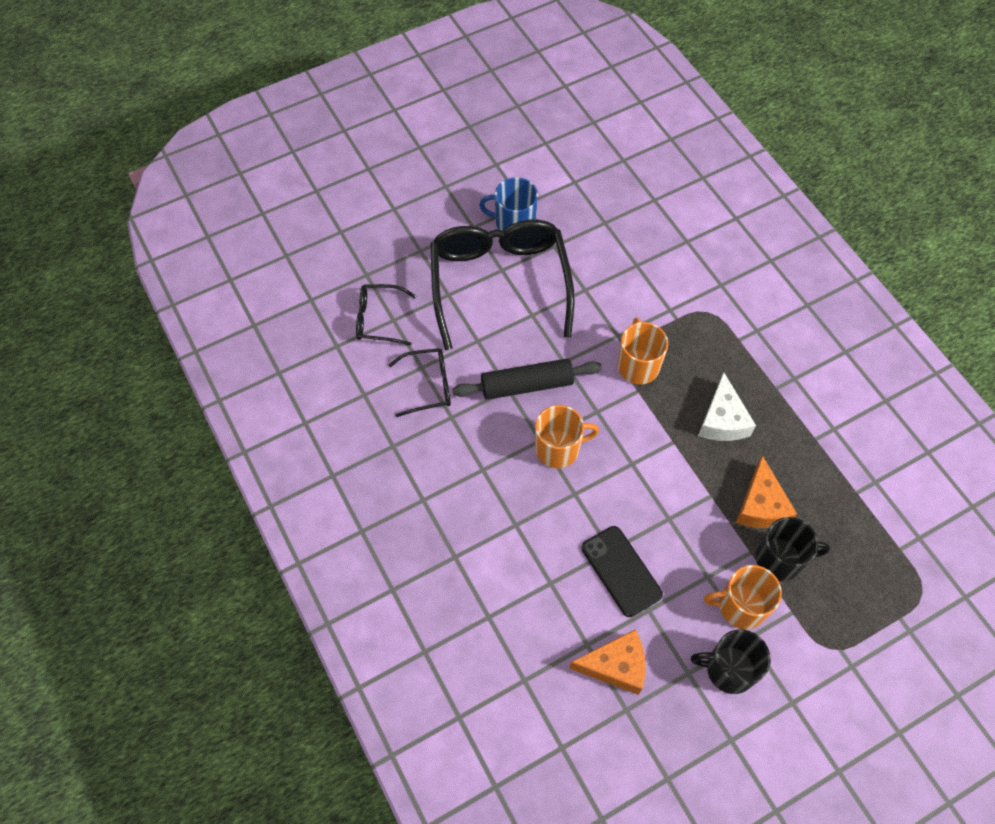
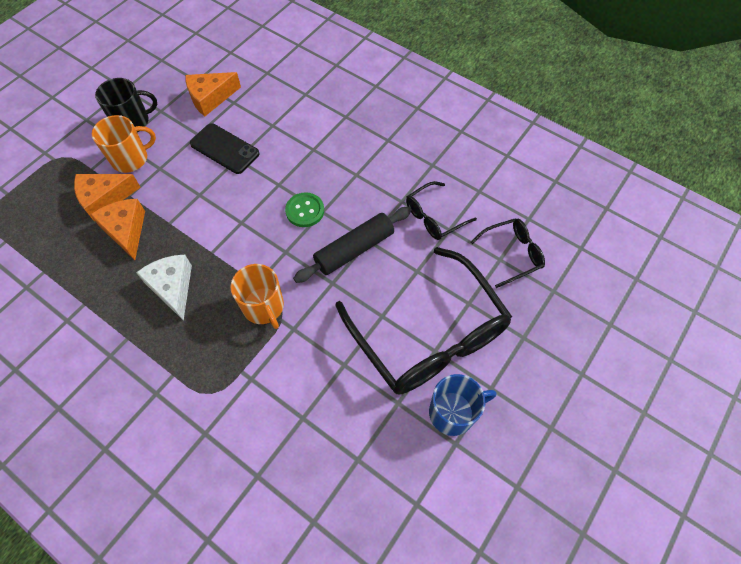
camera: 155 degrees right, 0 degrees up
(558, 448) = (305, 211): orange mug -> green button
(780, 559) = (105, 198): black mug -> orange cheese

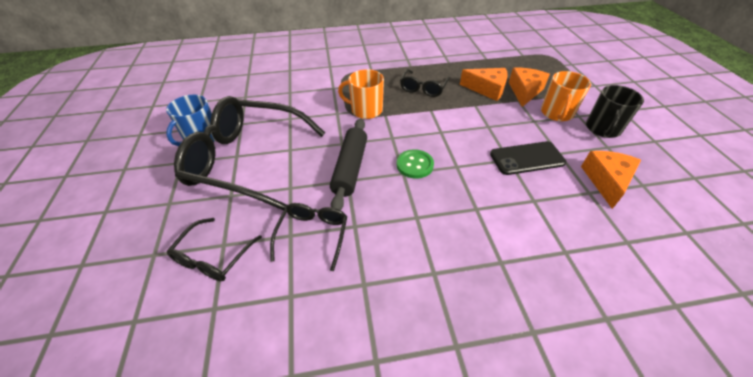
camera: 135 degrees right, 15 degrees down
(172, 287) = (423, 88): white cheese -> black glasses

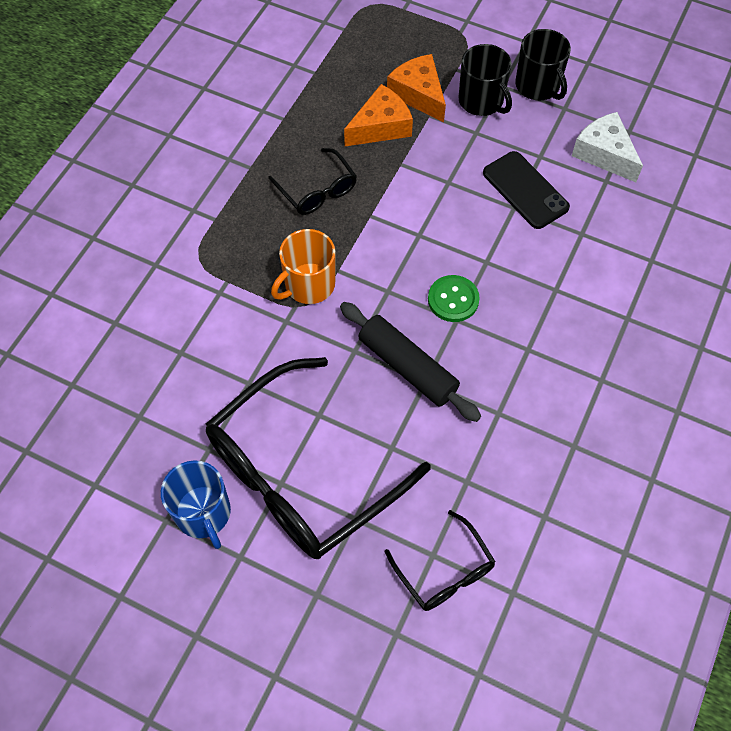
camera: 55 degrees left, 15 degrees up
(313, 235) = (482, 459): black glasses -> none
(527, 158) = (525, 190): black phone -> black phone turned 60 degrees counterclockwise
(556, 113) = (481, 101): orange mug -> black mug
(606, 181) = (604, 154): orange cheese -> white cheese

